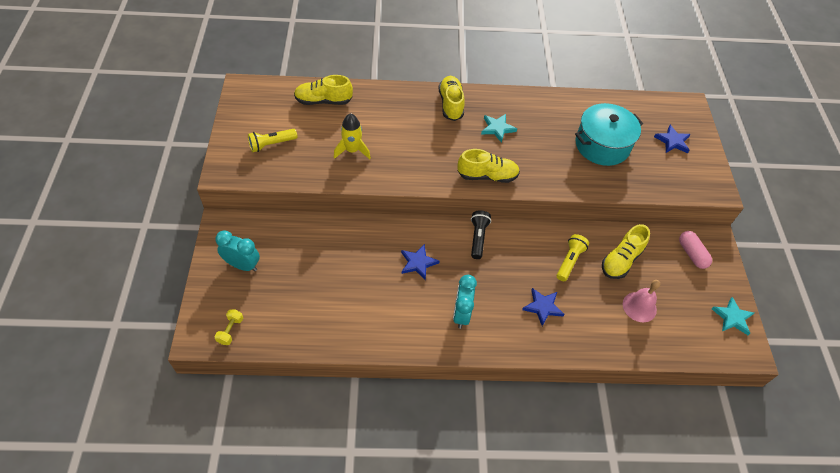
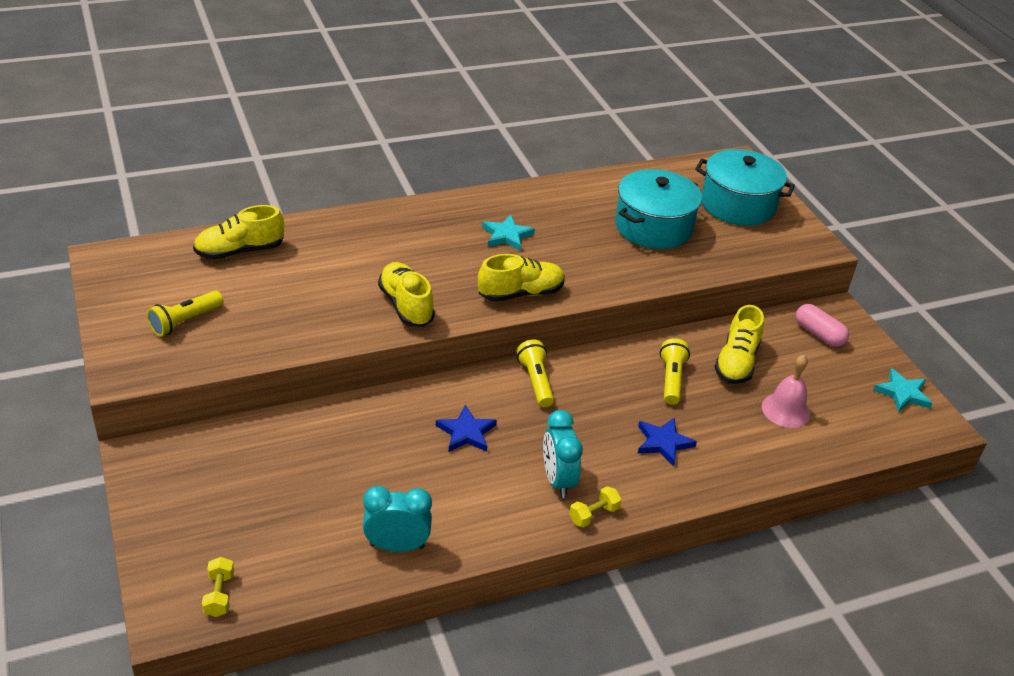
camera: 20 degrees left, 15 degrees down
(242, 265) = (198, 501): turquoise clock -> turquoise clock (397, 546)
(352, 150) = (313, 303): yellow rocket -> none
(451, 104) = (428, 220): yellow shoe -> yellow shoe (406, 306)
(473, 346) = (593, 515): none -> yellow dumbbell
(478, 238) = (535, 381): black flashlight -> yellow flashlight
(672, 141) = (738, 205): blue star -> turquoise pot

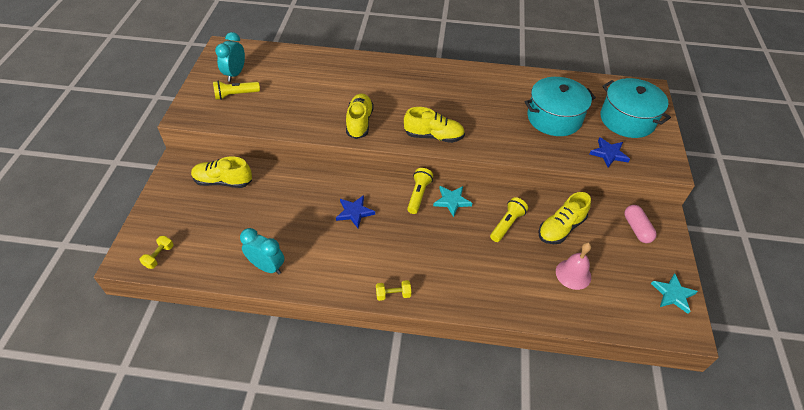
camera: 30 degrees right, 10 degrees up
(240, 251) = (293, 63): yellow shoe -> yellow shoe (223, 181)
(507, 235) = (452, 96): turquoise star -> turquoise star (452, 201)
(557, 480) = (387, 263): turquoise clock -> turquoise clock (235, 74)
(663, 443) = (471, 265): blue star -> blue star (609, 154)

